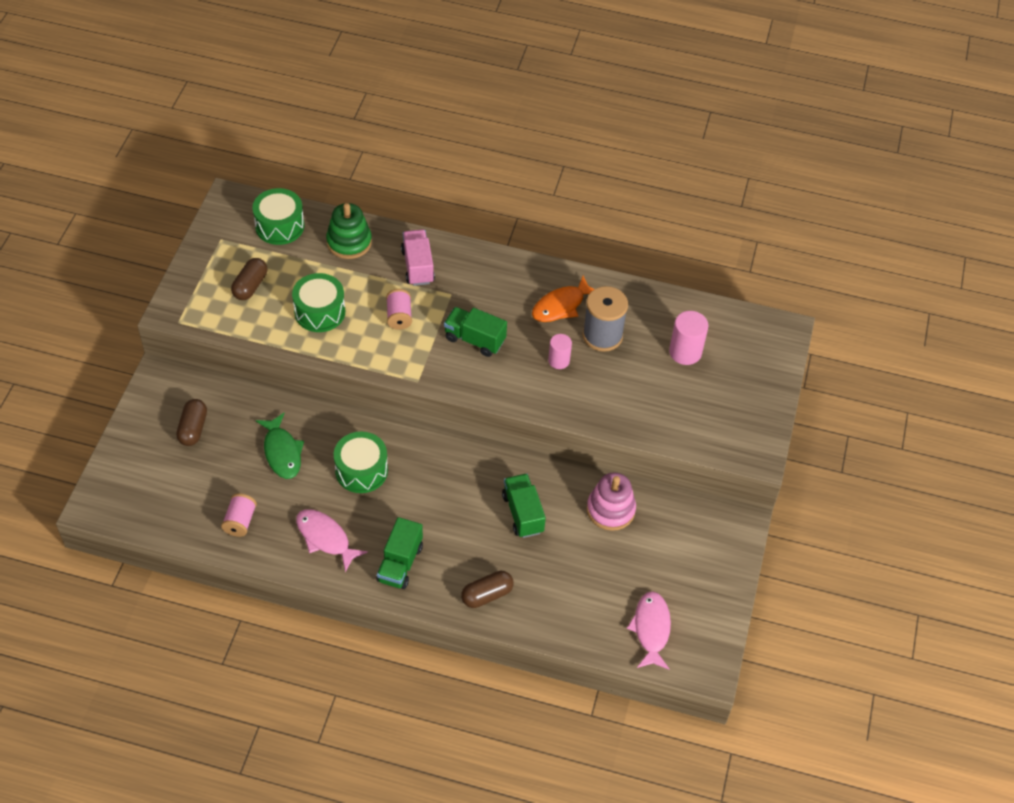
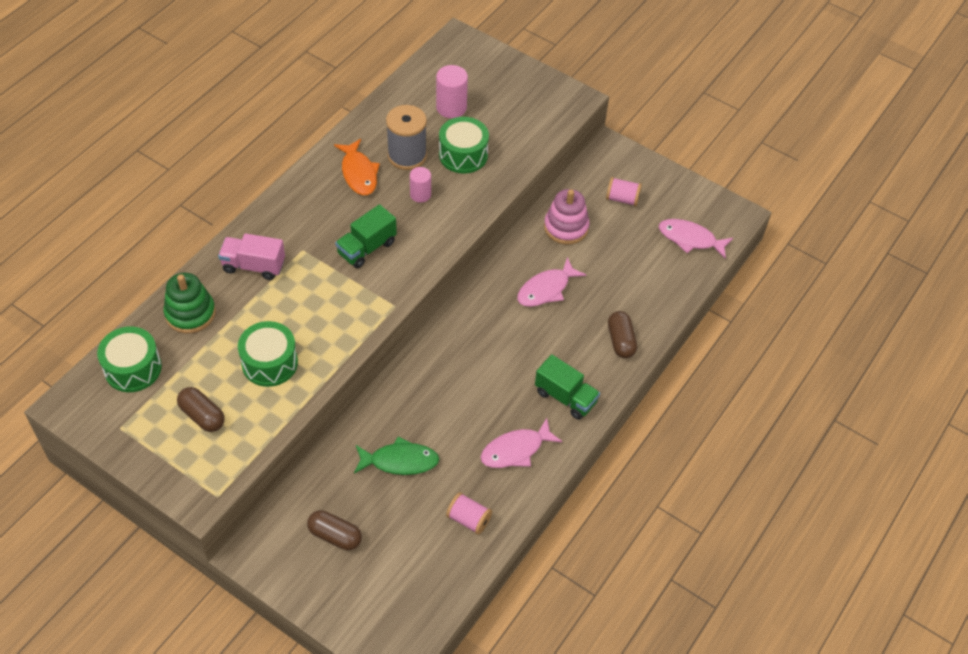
camera: 70 degrees left, 0 degrees up
(361, 470) = (450, 399): green drum -> green drum (463, 155)
(399, 316) = (309, 298): pink spool -> pink spool (622, 199)
(523, 513) = (546, 289): green truck -> pink fish

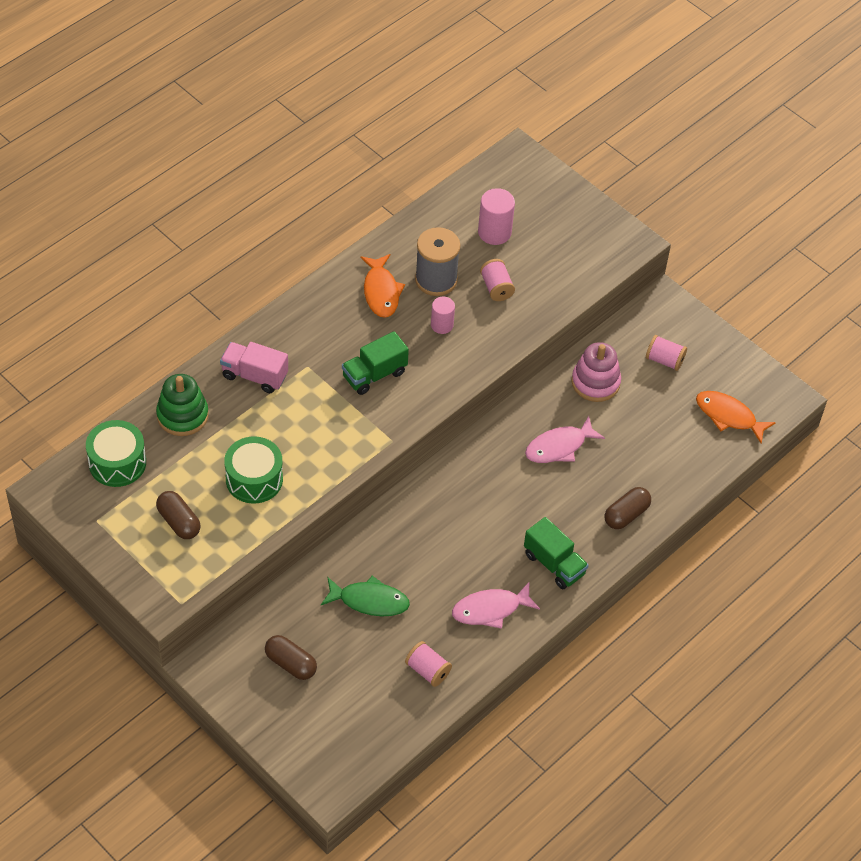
camera: 10 degrees right, 0 degrees up
(463, 155) = (496, 288): green drum -> pink spool
(620, 341) = (626, 514): brown capsule -> brown capsule turned 45 degrees clockwise
(690, 239) = (728, 416): pink fish -> orange fish

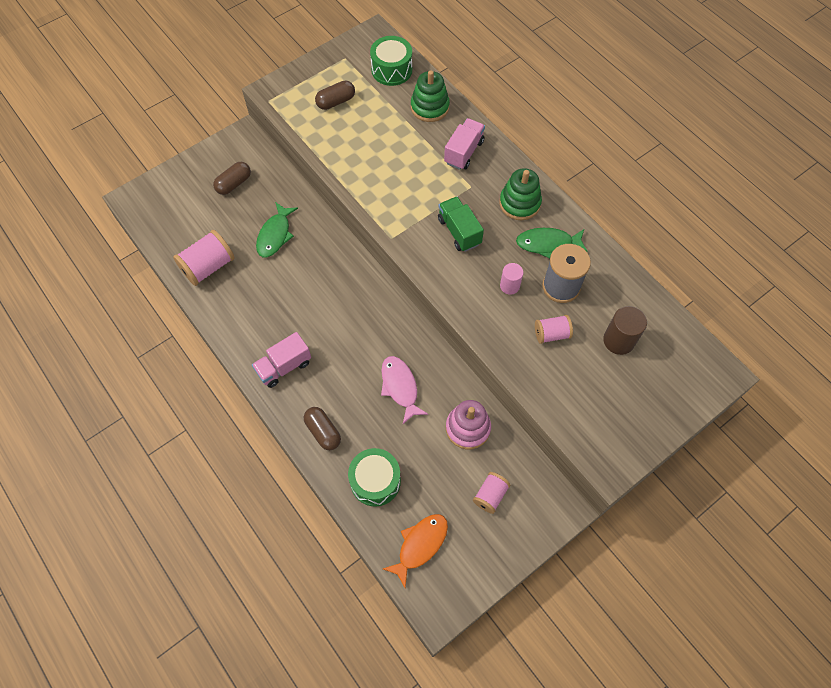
camera: 100 degrees right, 10 degrees up
(254, 479) = (366, 146): green drum -> green drum (375, 481)
(327, 318) = (519, 203): none -> green stacking toy
(381, 292) = (547, 244): orange fish -> green fish
(427, 670) = (208, 267): pink spool -> pink spool, size x1.64
(490, 609) = (251, 314): pink fish -> none
(494, 232) = (618, 340): pink cylinder -> brown cylinder
(554, 564) = (284, 367): green truck -> pink truck

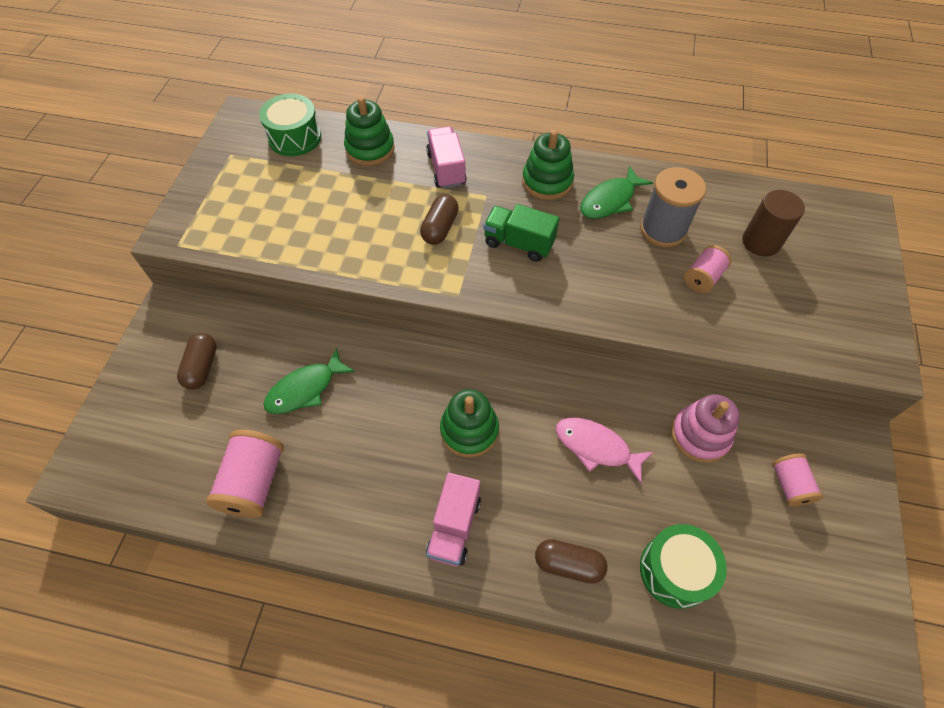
camera: 40 degrees left, 5 degrees down
(275, 235) = (305, 389): green fish -> green fish turned 75 degrees clockwise
(336, 102) = (261, 200): brown capsule -> brown capsule (440, 228)
(340, 323) = (469, 430): none -> green stacking toy
(420, 545) = (787, 599): orange fish -> none
(509, 286) = (619, 261): pink cylinder -> none

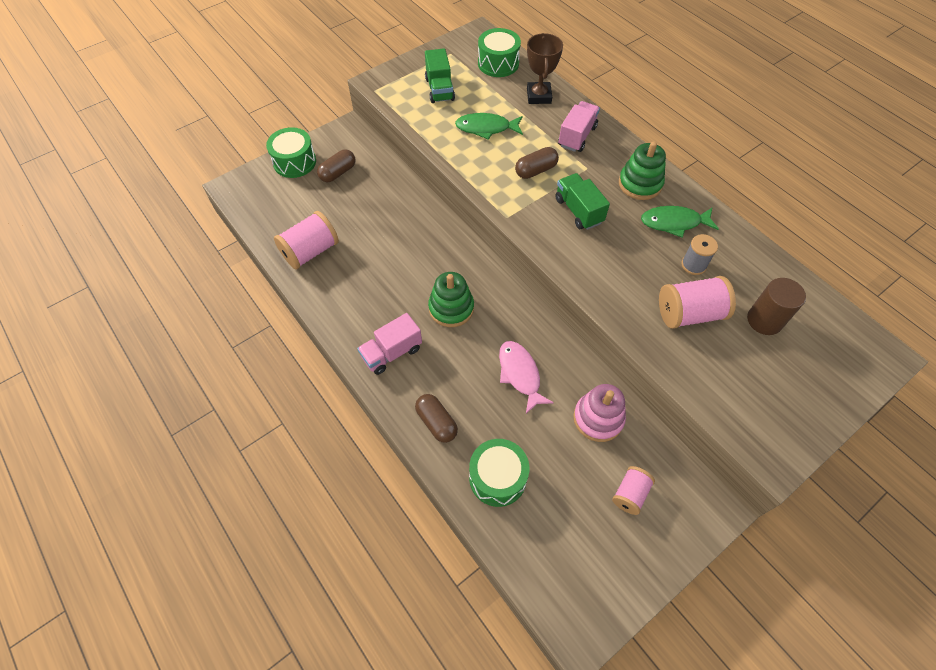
camera: 40 degrees right, 0 degrees up
(133, 389) = (294, 162): none -> green drum
(255, 200) = (439, 89): none -> green truck
(305, 389) = (380, 221): green fish -> green fish (486, 128)
(370, 149) = (539, 96): green stacking toy -> brown trophy
(663, 230) = (693, 265): grey spool -> grey spool, size x0.61
(702, 278) = (689, 313): pink spool -> pink spool, size x1.64

